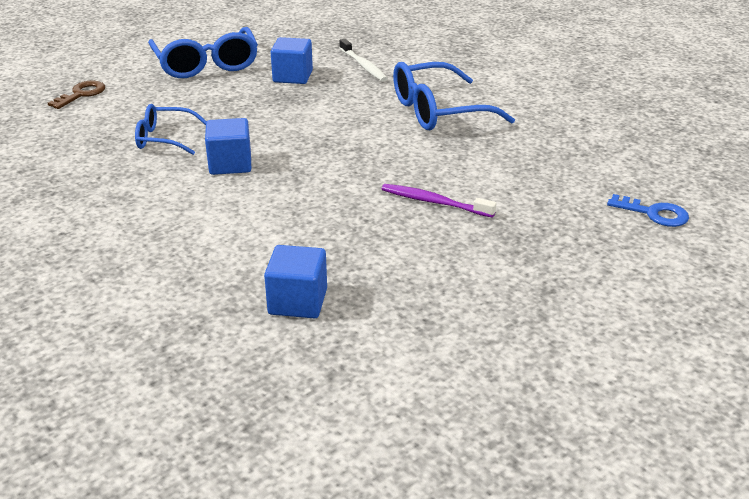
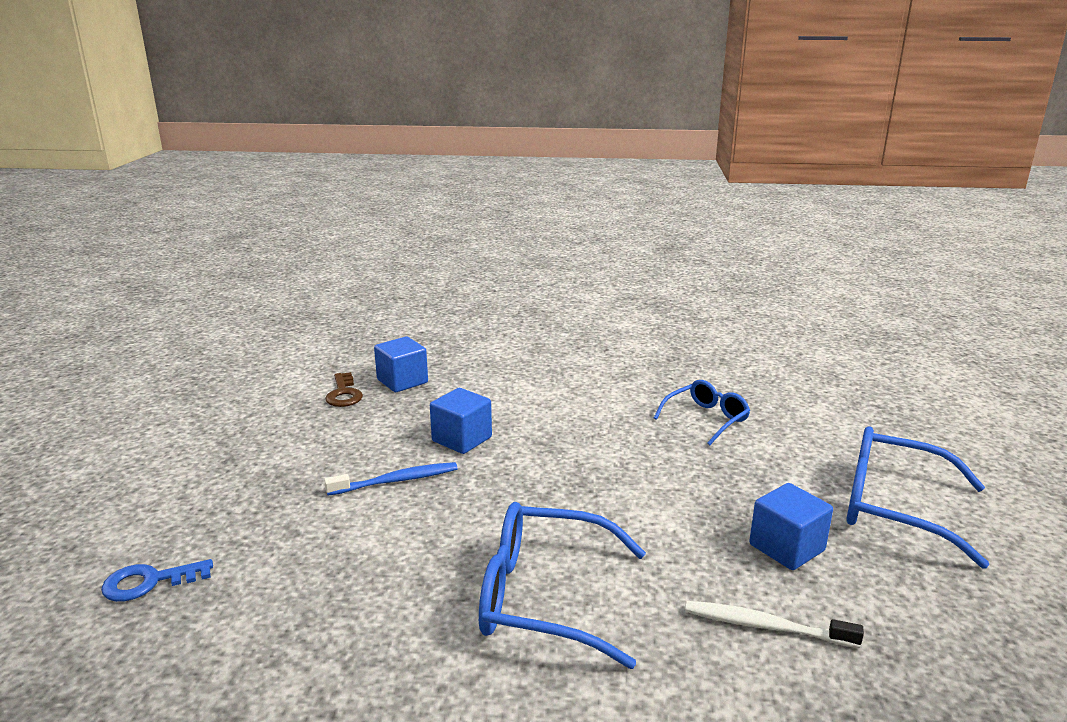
camera: 135 degrees right, 10 degrees down
(81, 94) = (866, 416): brown key -> brown key (344, 394)
(230, 164) = (613, 427): blue cube -> blue cube (462, 439)
(434, 202) = (396, 481): purple toothbrush -> blue toothbrush
(437, 111) = (543, 597): blue glasses -> blue glasses turned 105 degrees counterclockwise

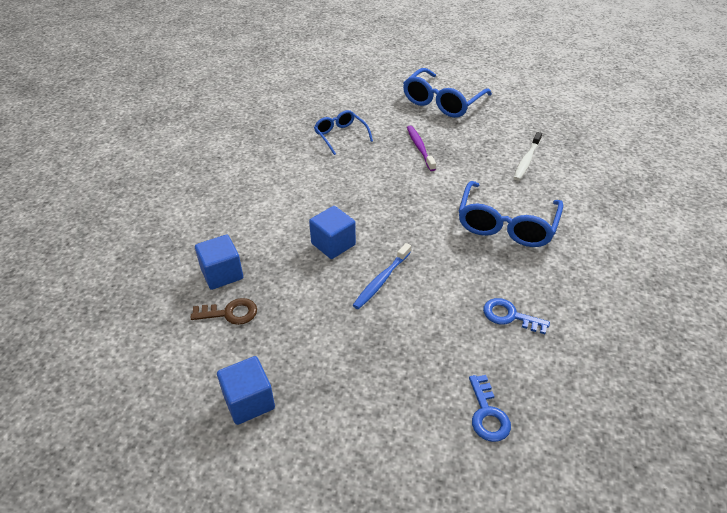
camera: 80 degrees left, 20 degrees up
(322, 602) = (509, 316): none -> blue key
(396, 481) = (381, 280): blue toothbrush -> blue toothbrush turned 135 degrees counterclockwise
(722, 491) = (420, 148): none -> purple toothbrush
(786, 548) = (471, 140): blue cube -> blue cube (249, 401)

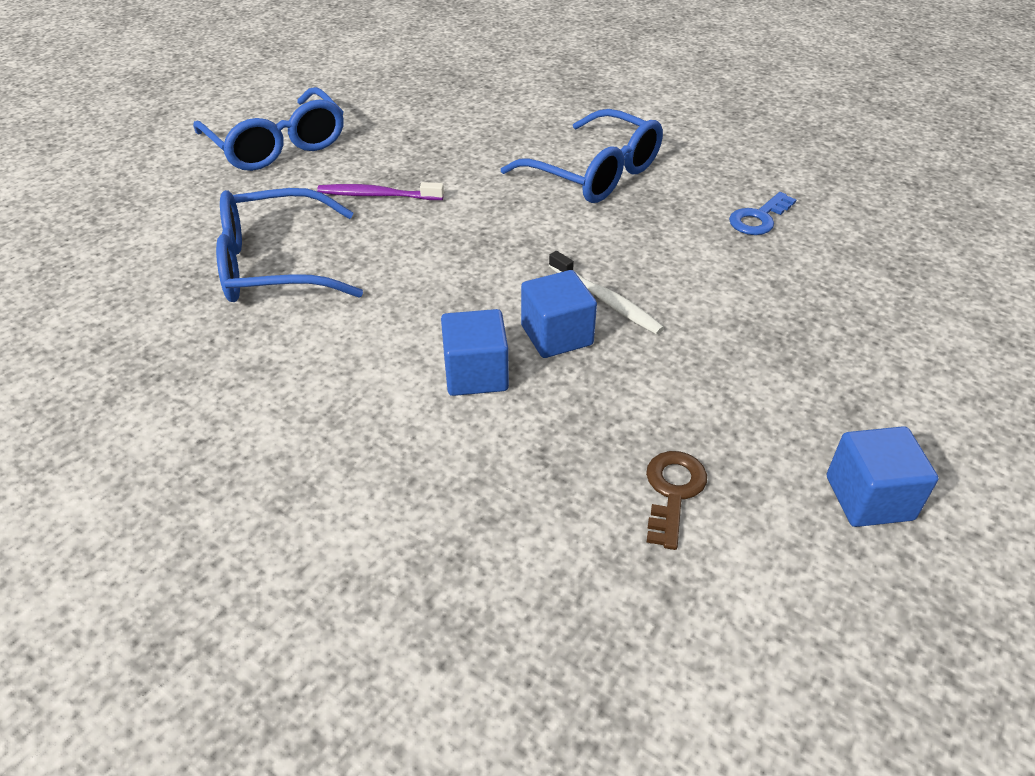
camera: 70 degrees left, 0 degrees up
(222, 274) = (569, 488): blue cube -> blue cube (476, 374)
(340, 136) = (274, 265): blue glasses -> blue glasses, size x1.66
(381, 280) = (658, 305): blue toothbrush -> none
(487, 414) = (907, 278): blue key -> none
(526, 160) = (475, 121): white toothbrush -> white toothbrush (606, 300)

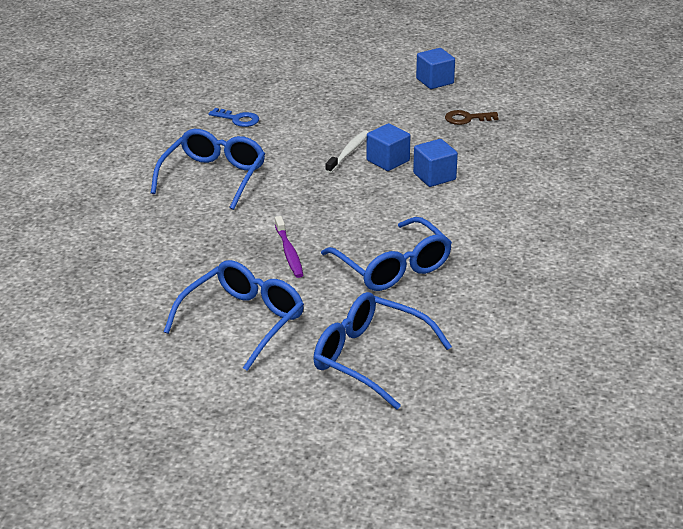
camera: 110 degrees left, 10 degrees down
(132, 206) = (369, 358): none -> blue glasses

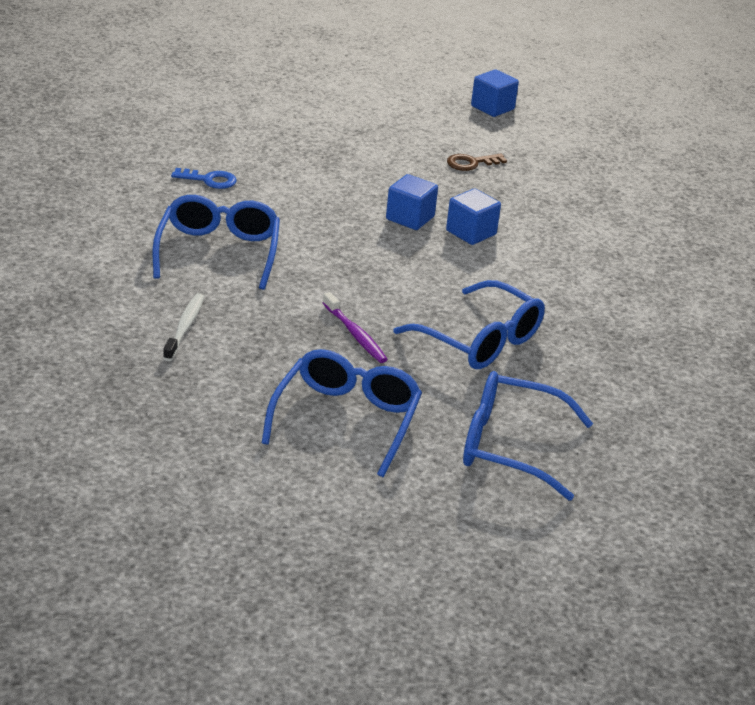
camera: 20 degrees left, 0 degrees up
(348, 152) = (360, 211): white toothbrush -> white toothbrush (185, 327)
(435, 81) = (413, 121): blue cube -> blue cube (492, 108)

